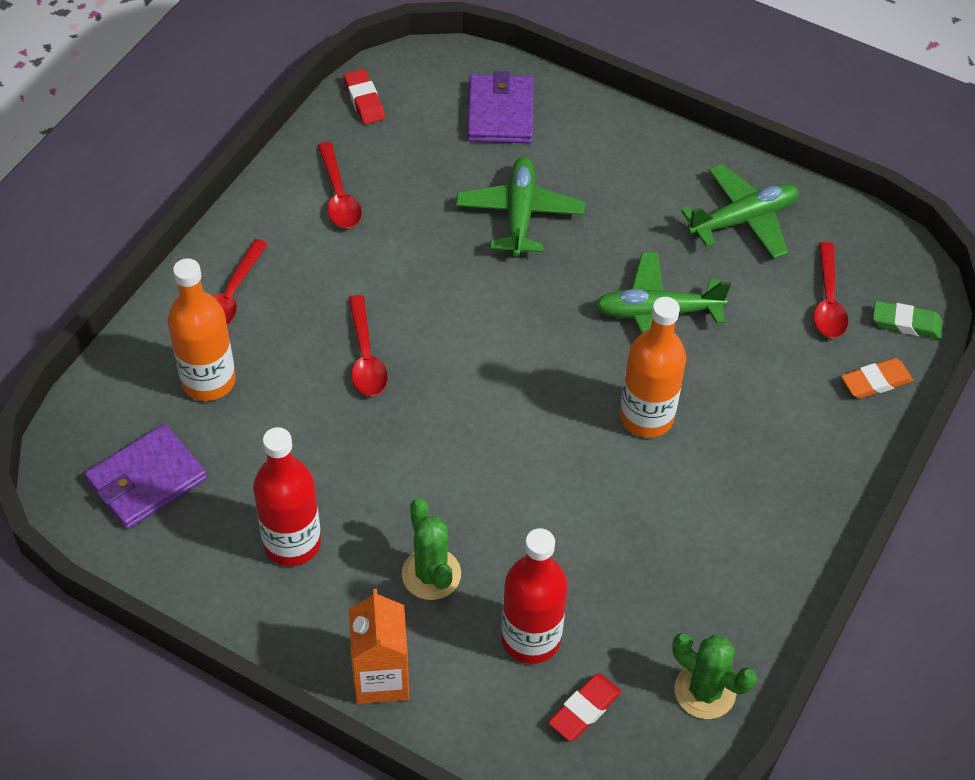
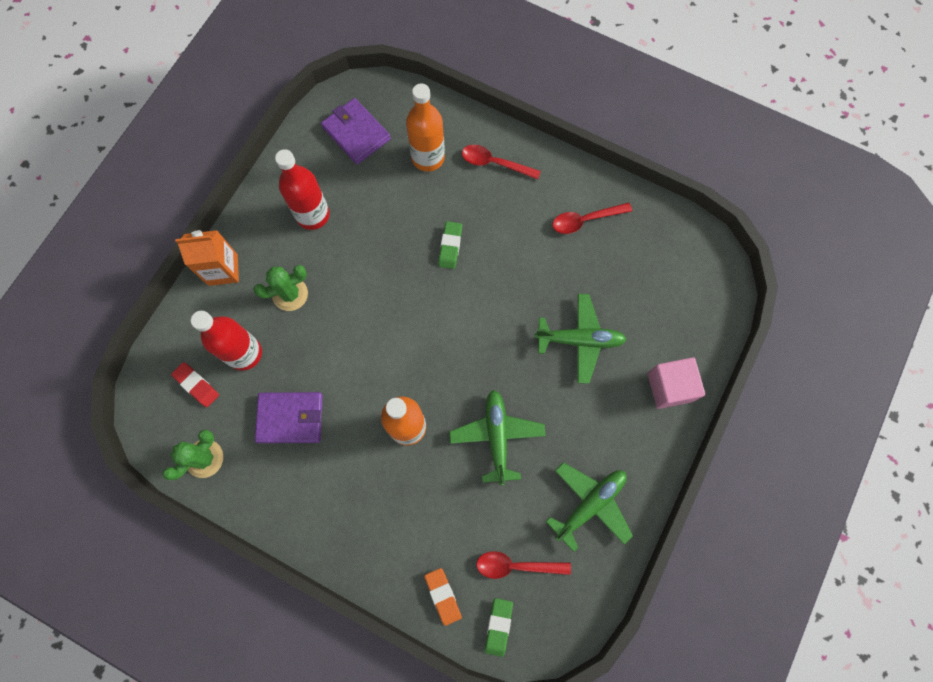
camera: 90 degrees right, 20 degrees up
(364, 100) = (677, 230): red eraser -> none
(366, 357) = (450, 246): red spoon -> green eraser
(500, 113) = (677, 324): purple wallet -> purple wallet (290, 418)
(586, 128) = (669, 387): none -> pink cube
(743, 220) = (590, 504): green plane -> green plane turned 105 degrees counterclockwise

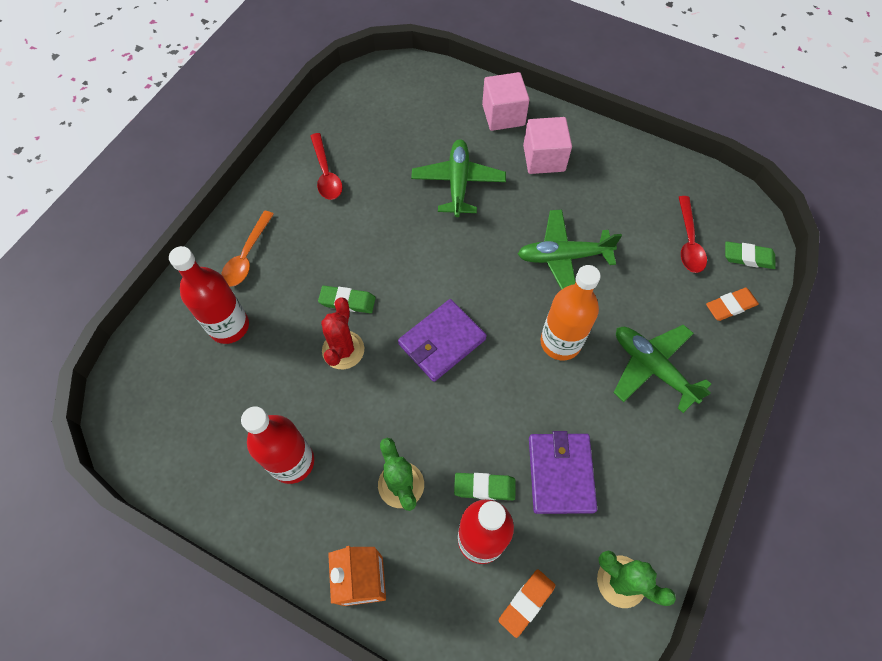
camera: 90 degrees left, 10 degrees down
(196, 385) = (526, 603): red eraser -> orange eraser
(283, 357) = (484, 487): none -> green eraser
(356, 133) = (180, 412): purple wallet -> purple wallet (442, 342)
(404, 245) = (343, 350): none -> red cactus
(428, 157) = (229, 326): orange bottle -> red bottle
(494, 163) = (247, 256): red spoon -> orange spoon
(590, 504) = (621, 180): green plane -> green plane (652, 368)
(614, 426) = (544, 158): none -> pink cube

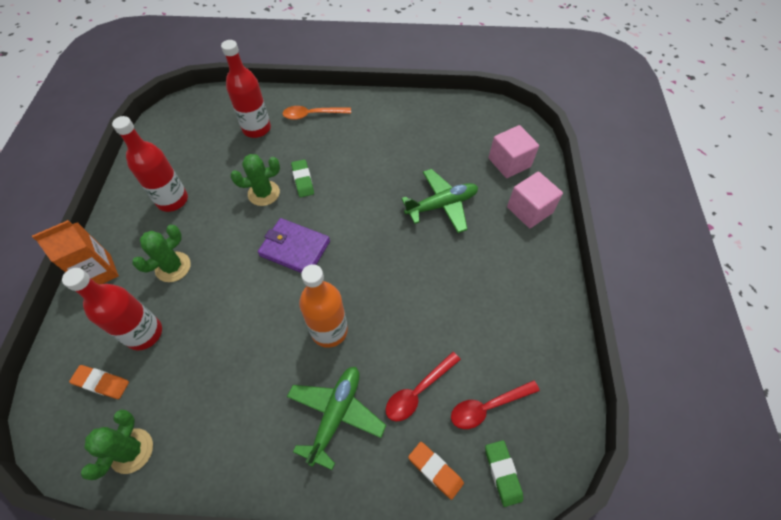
camera: 65 degrees right, 5 degrees down
(326, 174) = (401, 126): red spoon -> red spoon (418, 391)
(343, 350) = (264, 193): red cactus -> green cactus
(484, 487) = (185, 321): green eraser -> none
(544, 158) = (505, 255): pink cube -> pink cube (509, 162)
(560, 473) = (212, 371): purple wallet -> none
(563, 257) = (413, 304): green plane -> none

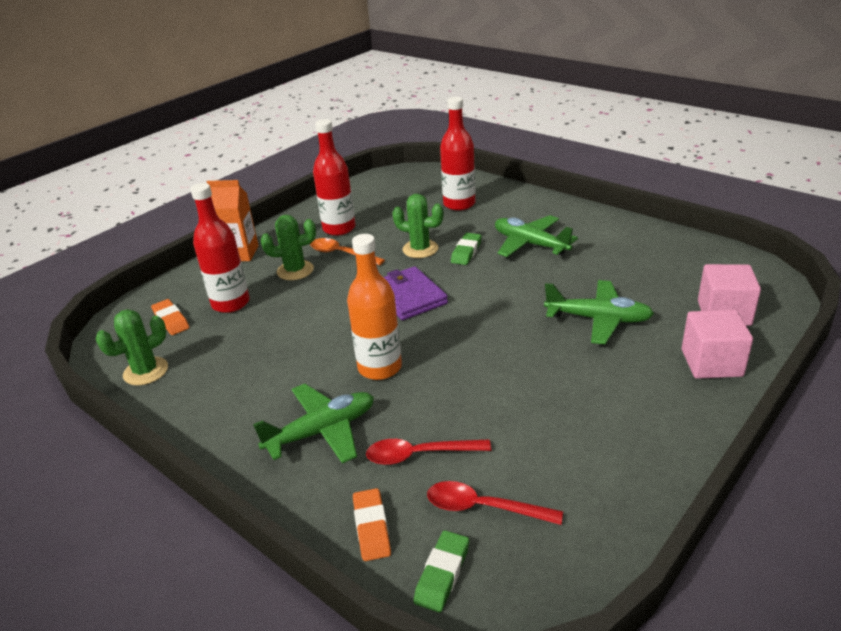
camera: 40 degrees right, 25 degrees down
(312, 115) = (523, 209): orange spoon -> orange spoon (341, 254)
(345, 151) = (530, 244): none -> green plane

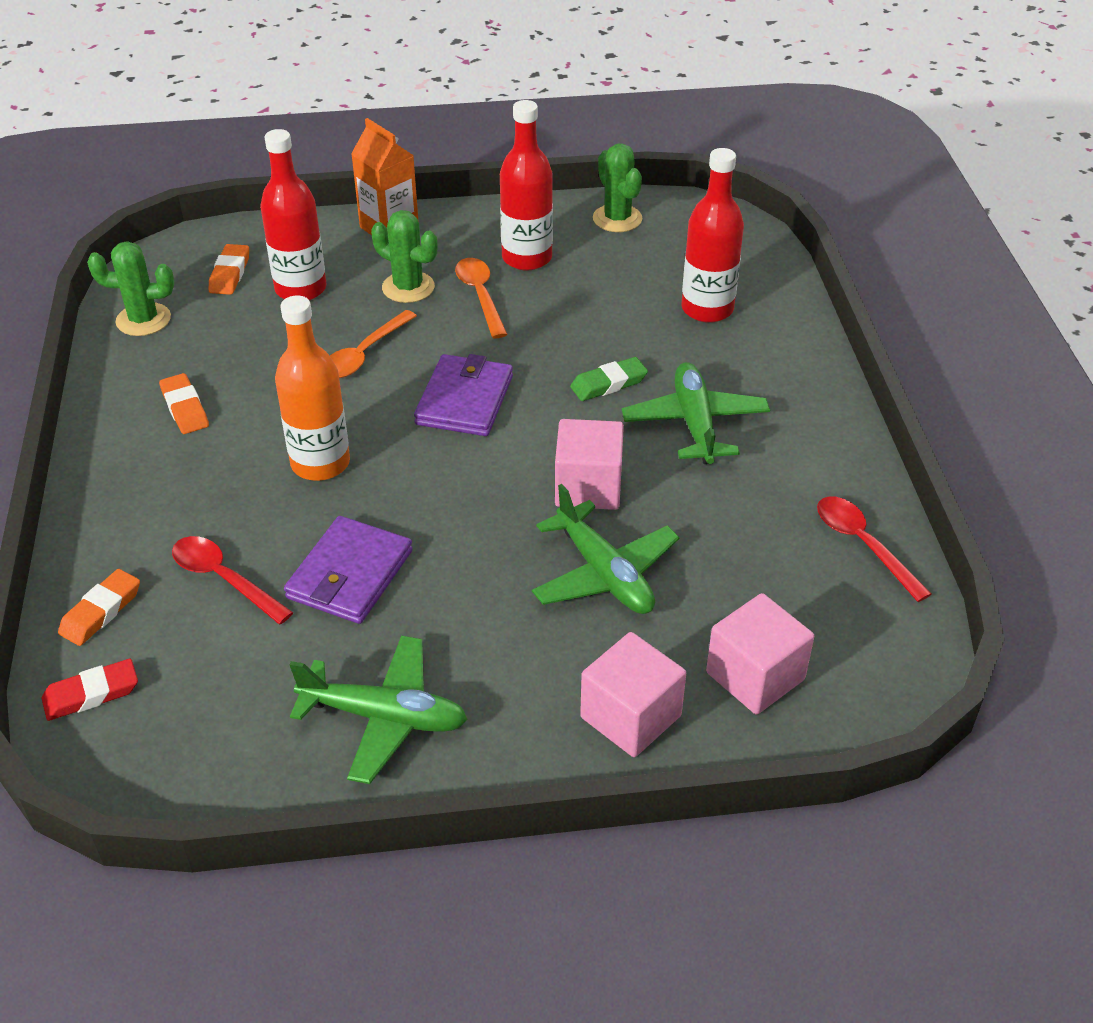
camera: 40 degrees right, 10 degrees up
(249, 395) = (184, 408): none -> orange eraser
(320, 309) = (364, 354): none -> orange spoon
(322, 431) = (186, 492): green plane -> green plane (384, 717)
(420, 249) = (567, 345): green cactus -> green cactus (617, 219)
(442, 574) = (91, 694): green eraser -> red eraser
(483, 507) = (198, 669): red spoon -> red spoon (863, 545)
(485, 403) = (350, 574): none -> purple wallet
(530, 293) = (588, 487): none -> pink cube

